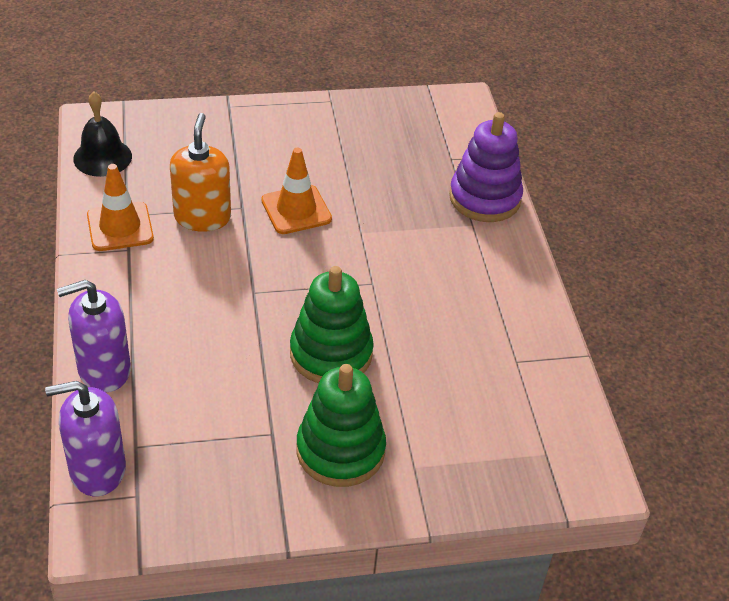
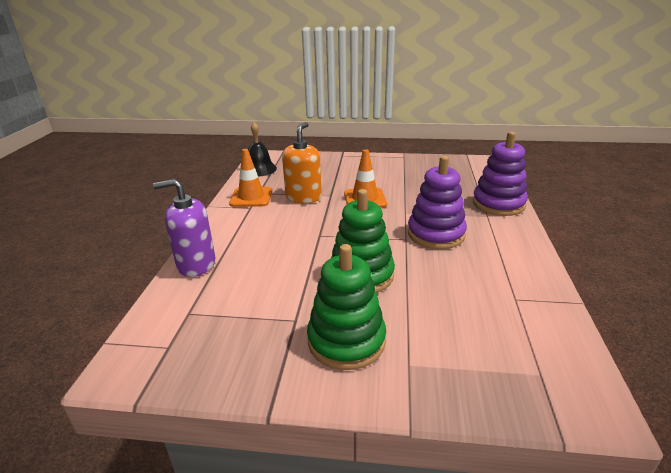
camera: 20 degrees right, 15 degrees down
(97, 469) = (151, 324): purple soap dispenser -> none
(410, 269) = (436, 234): none -> purple stacking toy

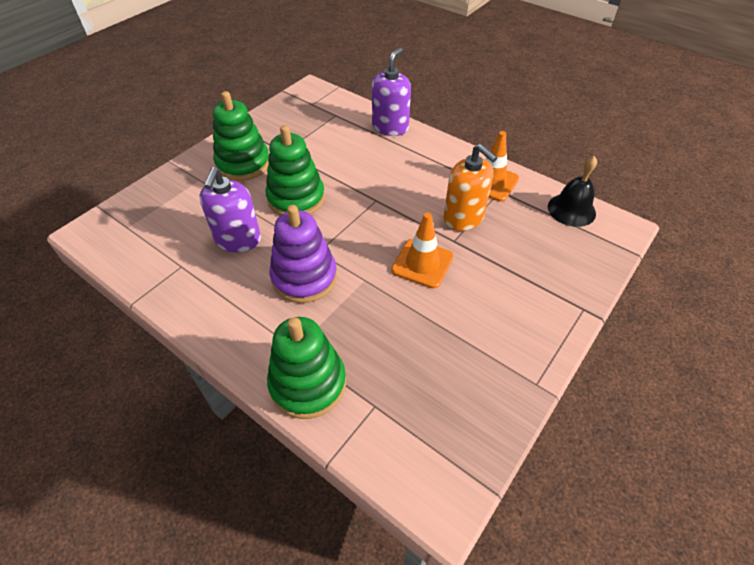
camera: 120 degrees right, 20 degrees up
(447, 282) = (238, 240): none -> purple soap dispenser
(498, 204) = (308, 383): purple stacking toy -> green stacking toy

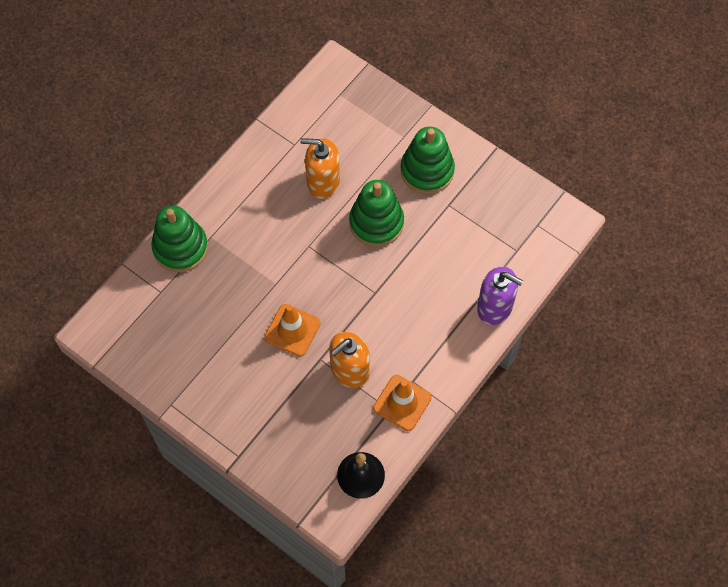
camera: 90 degrees right, 15 degrees up
(238, 240) = (323, 182): purple soap dispenser -> orange soap dispenser
(304, 277) = (279, 237): purple stacking toy -> none

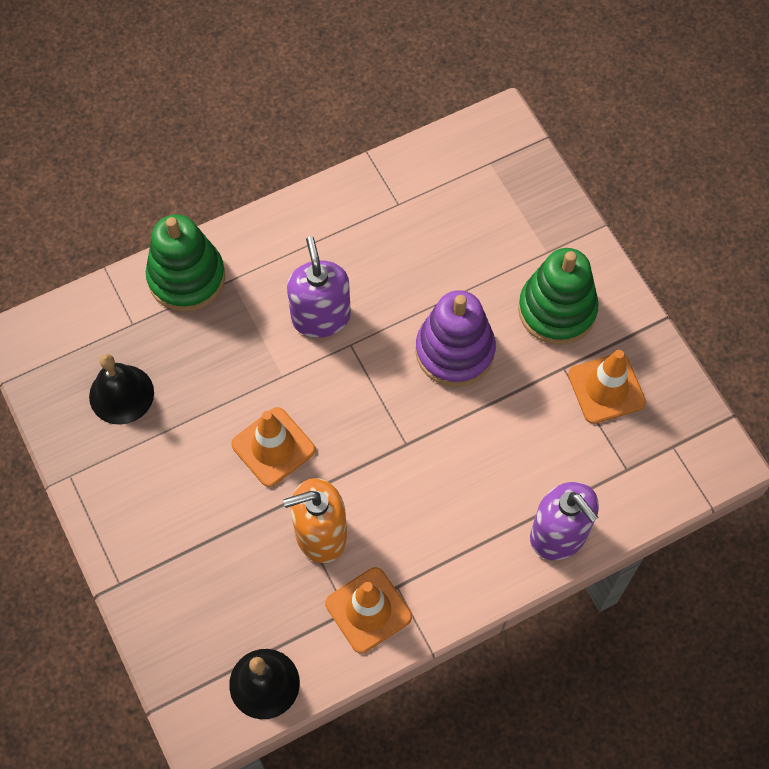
camera: 25 degrees right, 0 degrees up
(177, 339) = (121, 394): none -> black bell
(281, 236) = (321, 317): none -> purple soap dispenser
(323, 182) = (411, 268): orange soap dispenser -> none
(376, 222) = (455, 351): green stacking toy -> purple stacking toy
(480, 206) = (606, 388): none -> orange traffic cone

